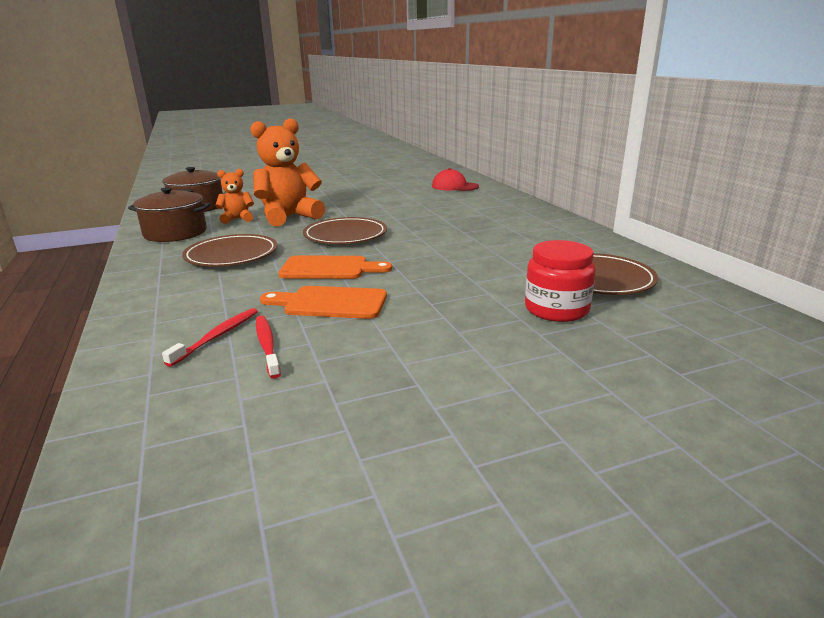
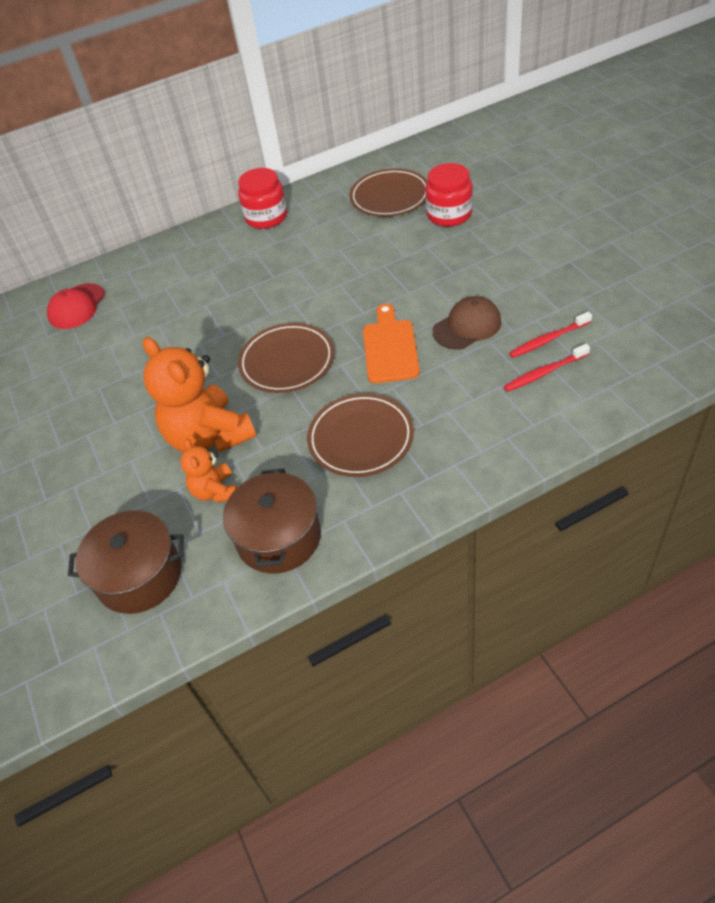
camera: 90 degrees left, 25 degrees up
(217, 336) = (544, 373): red toothbrush -> red toothbrush turned 45 degrees counterclockwise
(330, 303) = (467, 326): orange cutting board -> brown cap
(561, 229) = (266, 217): none -> red jar

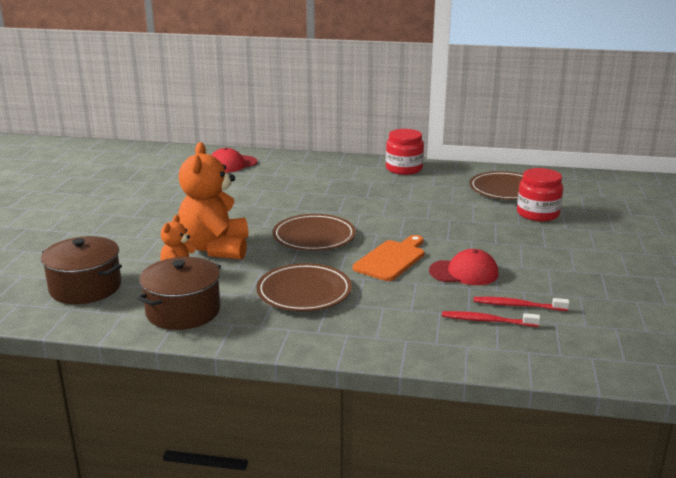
camera: 30 degrees right, 25 degrees down
(467, 326) = (464, 272): brown cap -> red cap

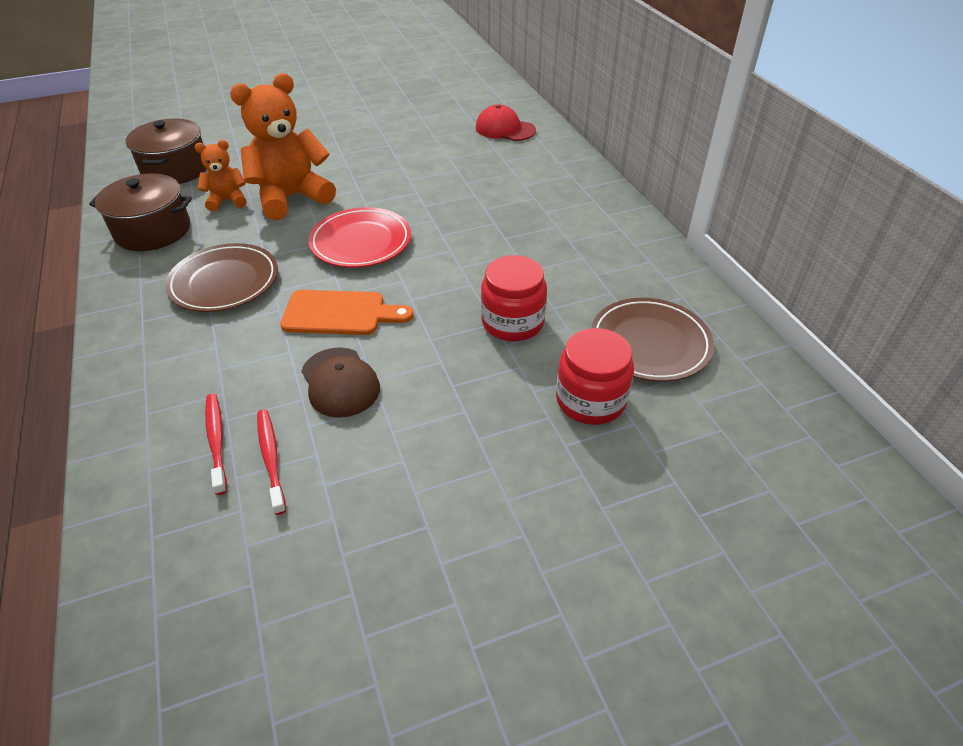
camera: 60 degrees right, 20 degrees up
(314, 237) = (361, 242): brown plate -> red plate
(404, 169) = (624, 235): red jar -> red jar (512, 322)
(464, 272) = (340, 382): red cap -> brown cap

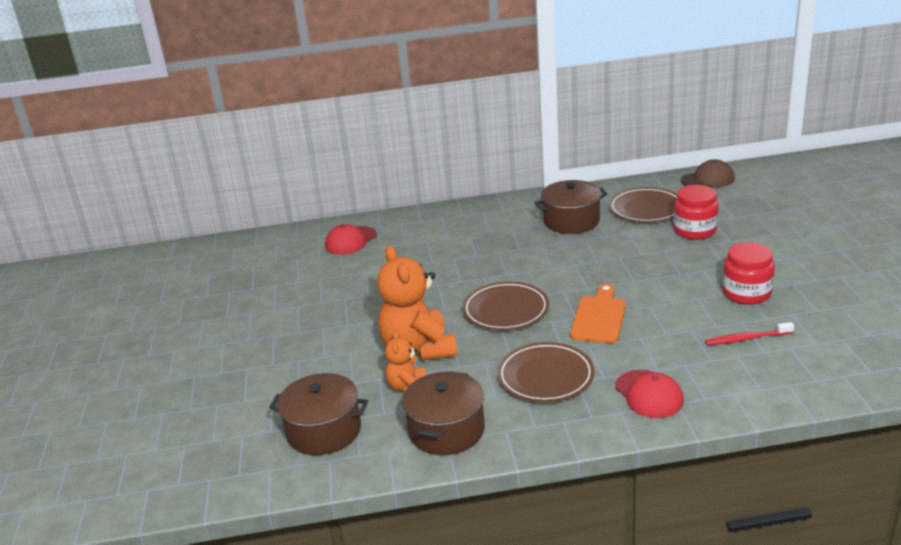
camera: 75 degrees left, 15 degrees down
(168, 363) = (649, 394): none -> red cap
(216, 441) = (732, 362): red toothbrush -> none
(340, 382) = (675, 315): brown cap -> brown cap (707, 179)
(361, 242) = (506, 310): red plate -> brown plate
(512, 322) = (620, 250): red jar -> red jar (746, 293)
(589, 273) = (571, 221): none -> brown pot

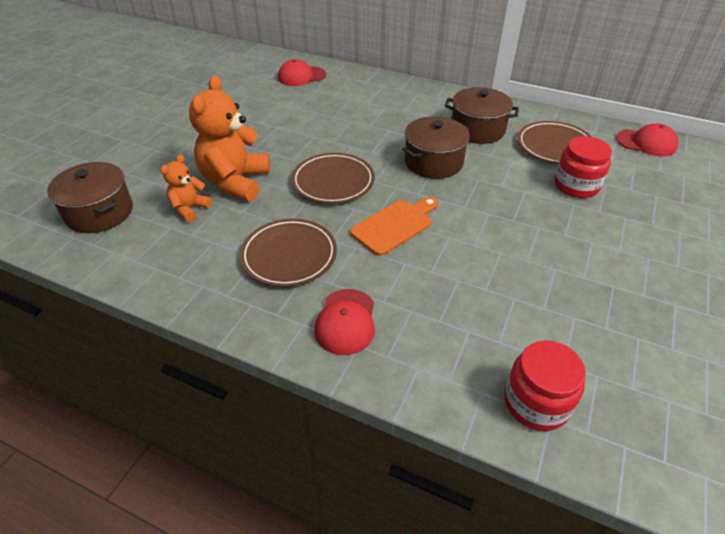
camera: 30 degrees right, 15 degrees up
(446, 430) = (167, 260): brown pot -> brown pot (433, 162)
(707, 179) = (646, 143): brown cap -> red cap
(746, 293) = (553, 271): red jar -> red jar (536, 402)
(746, 339) = (498, 318): red toothbrush -> none

